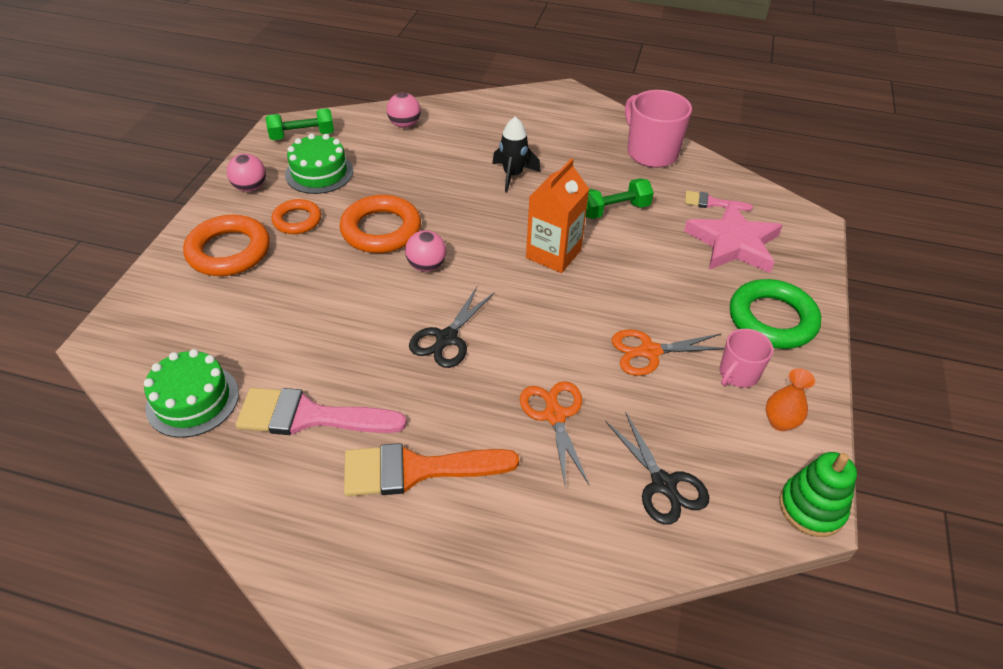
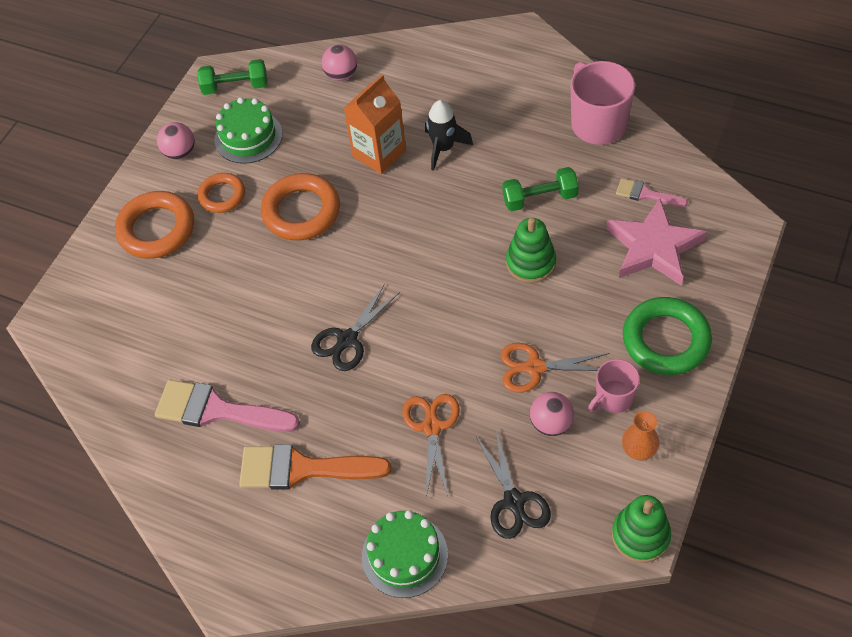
camera: 15 degrees right, 10 degrees up
(193, 400) = (120, 386): green cake -> green cake (404, 555)
(426, 266) = (340, 257): pink ball -> pink ball (551, 423)
(553, 254) = (466, 250): orange carton -> orange carton (379, 153)
(620, 261) = (531, 263): none -> green stacking toy

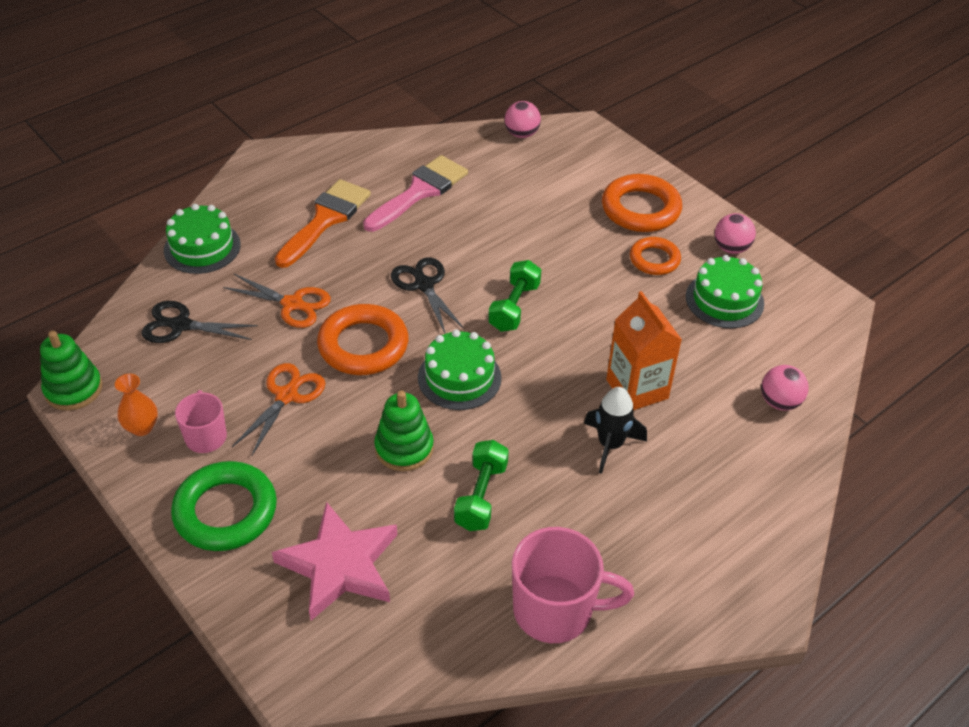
camera: 110 degrees right, 10 degrees down
(235, 87) = (807, 313): green dumbbell -> green dumbbell (514, 307)
(301, 211) = (596, 305): orange ring -> orange ring (363, 345)
(438, 263) = (459, 377): none -> green cake
(551, 423) = (223, 380): pink ball -> pink ball (521, 134)
(646, 194) = (415, 600): pink brush -> none

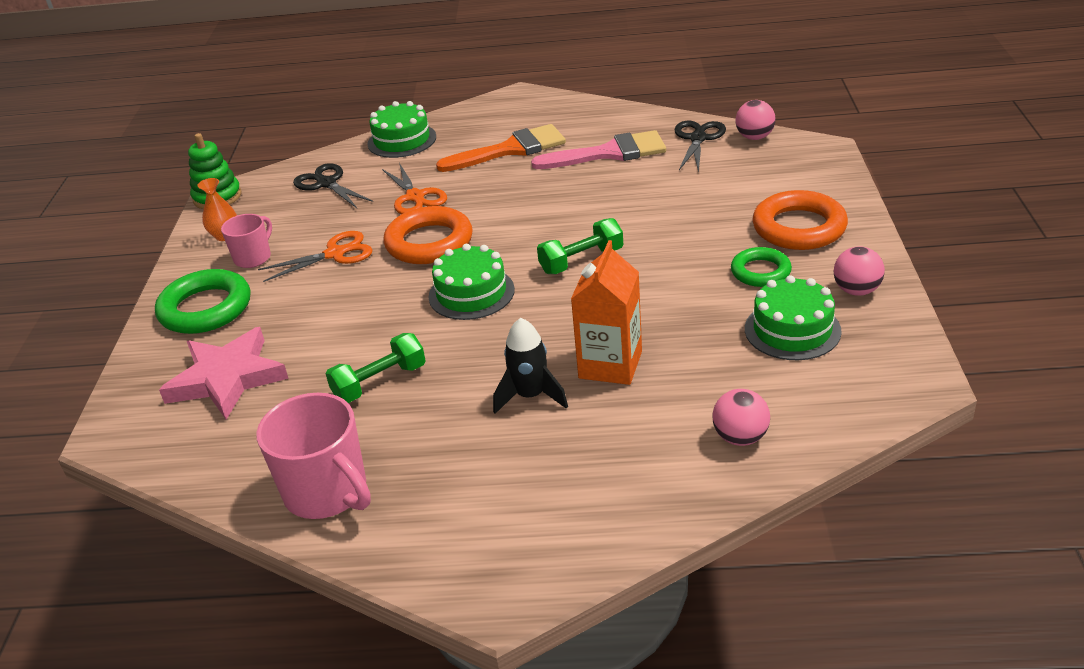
camera: 45 degrees right, 10 degrees down
(404, 448) = (368, 323): green stacking toy -> none
(424, 285) = (528, 219): black scissors -> black scissors (698, 139)
(654, 259) = (760, 272): orange ring -> green ring

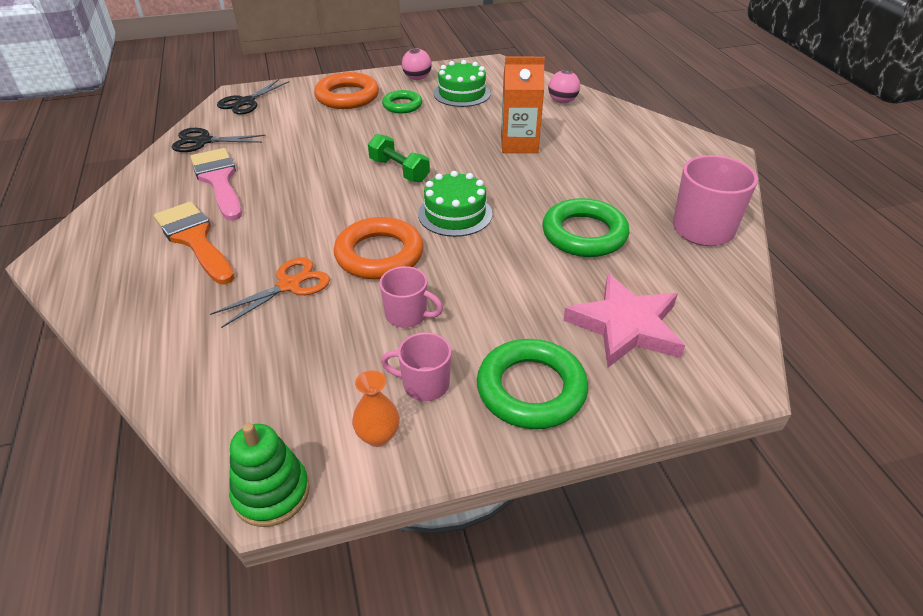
camera: 110 degrees left, 5 degrees up
(326, 183) = (247, 373): black scissors -> black scissors (246, 102)
(335, 254) = (407, 315): orange scissors -> pink mug
(380, 382) = (584, 234): green dumbbell -> green ring
(402, 140) = (142, 332): green cake -> none
(530, 396) = (564, 167): black rocket -> none
(754, 137) = (209, 118): pink ball -> none

